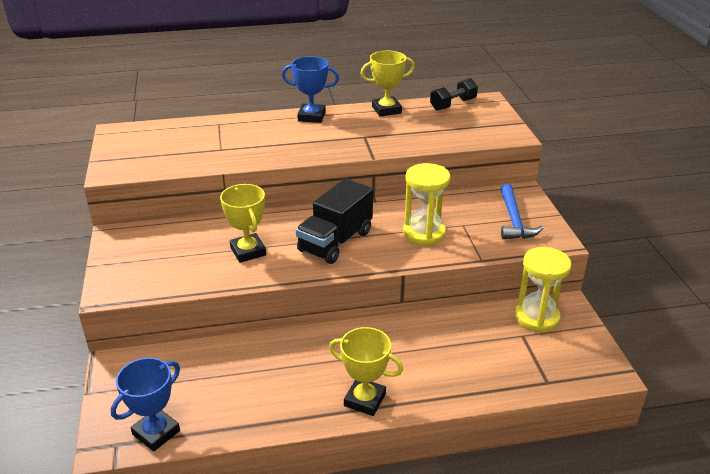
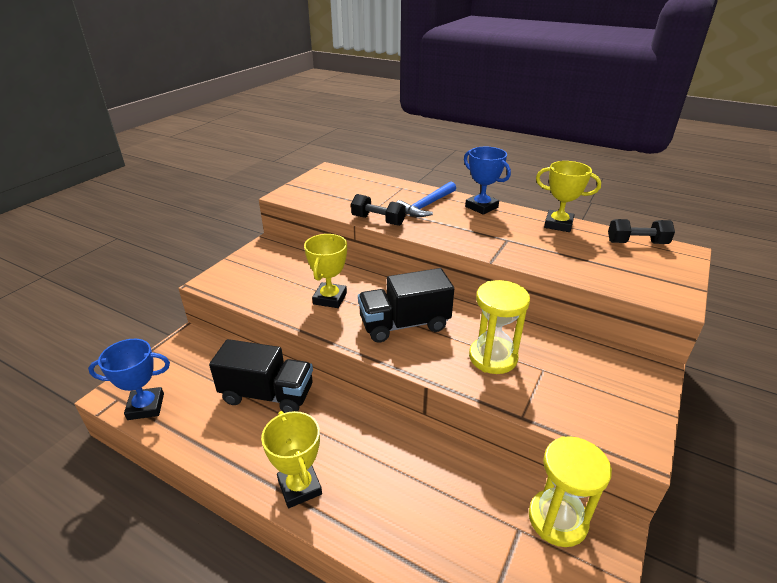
camera: 40 degrees right, 0 degrees up
(239, 161) = (378, 220): none -> black dumbbell
(257, 361) = (267, 394): none -> black truck
(514, 220) = (608, 394): blue hammer -> blue hammer (426, 206)

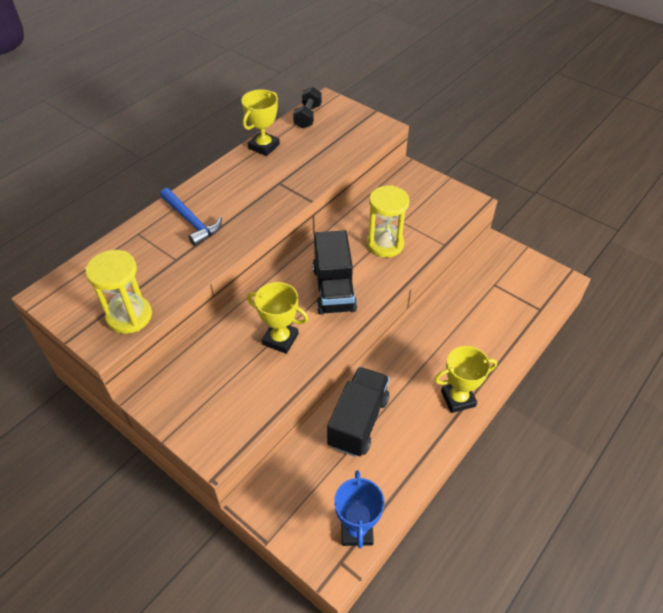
camera: 80 degrees left, 15 degrees up
(378, 220) = (209, 263): black dumbbell -> none
(481, 207) = (211, 184): blue trophy -> none
(557, 519) = (488, 265): yellow hourglass -> yellow hourglass (129, 316)

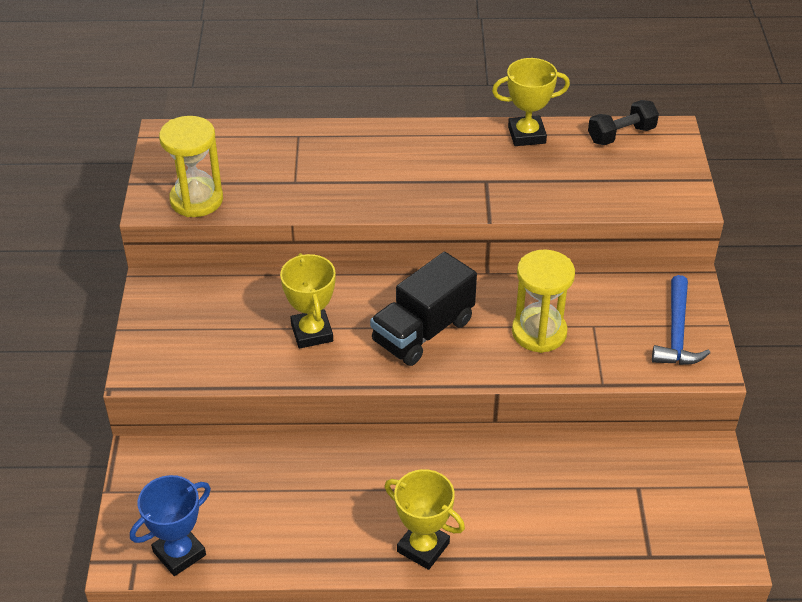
camera: 50 degrees right, 5 degrees down
(191, 221) = (355, 158): blue hammer -> blue hammer (677, 333)
(358, 421) = (306, 477): black truck -> none

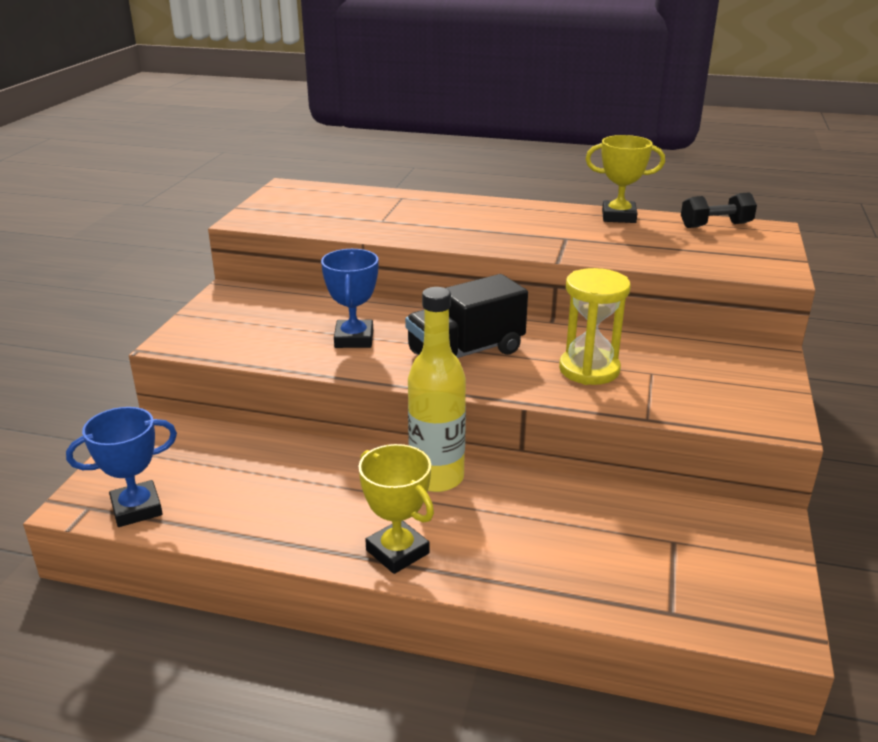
camera: 15 degrees right, 15 degrees down
(196, 200) = (286, 221): yellow hourglass -> none
(312, 333) = (354, 339): yellow trophy -> blue trophy
(427, 462) = (436, 478): none -> yellow bottle
(677, 333) = (747, 390): blue hammer -> none

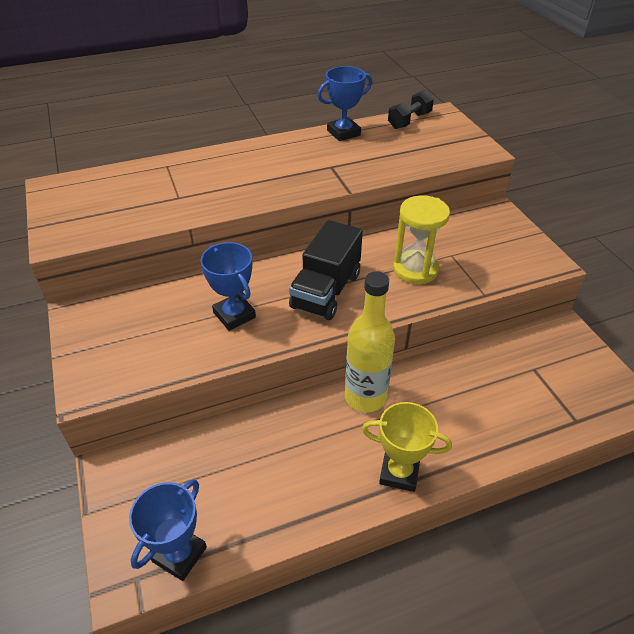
camera: 35 degrees left, 15 degrees up
(618, 216) = (343, 133): yellow trophy -> blue trophy

